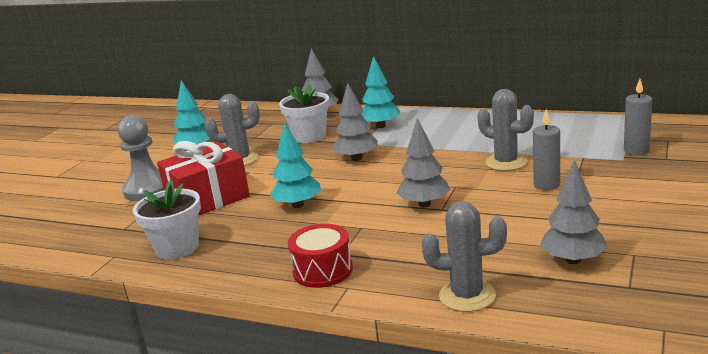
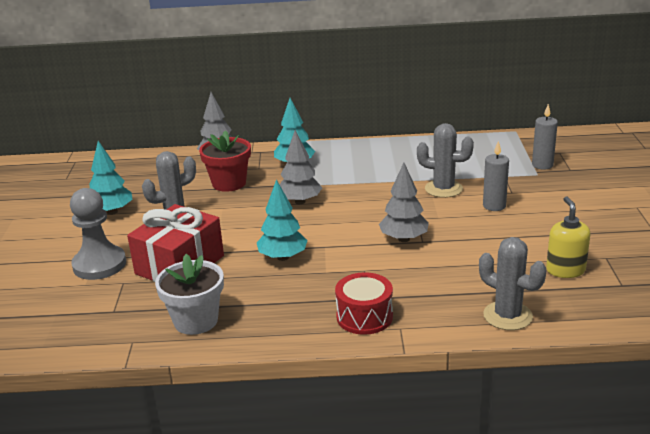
camera: 25 degrees left, 5 degrees up
(309, 136) = (229, 183): white flower pot -> red flower pot
(467, 296) = (507, 316): grey cactus -> grey cactus turned 60 degrees clockwise
(573, 260) = (565, 270): grey tree -> yellow soap dispenser

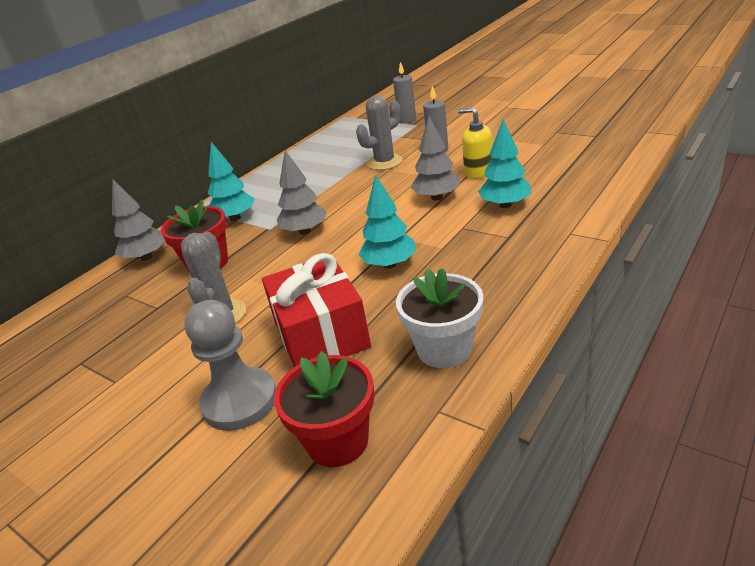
camera: 50 degrees left, 5 degrees up
(85, 314) = (337, 441): none -> red flower pot
(112, 212) = (135, 362): turquoise tree -> turquoise tree (505, 205)
(364, 317) = (536, 245): red drum -> none
(507, 316) = (596, 184): grey cactus -> none
(565, 270) = (557, 148): yellow soap dispenser -> yellow soap dispenser (478, 172)

